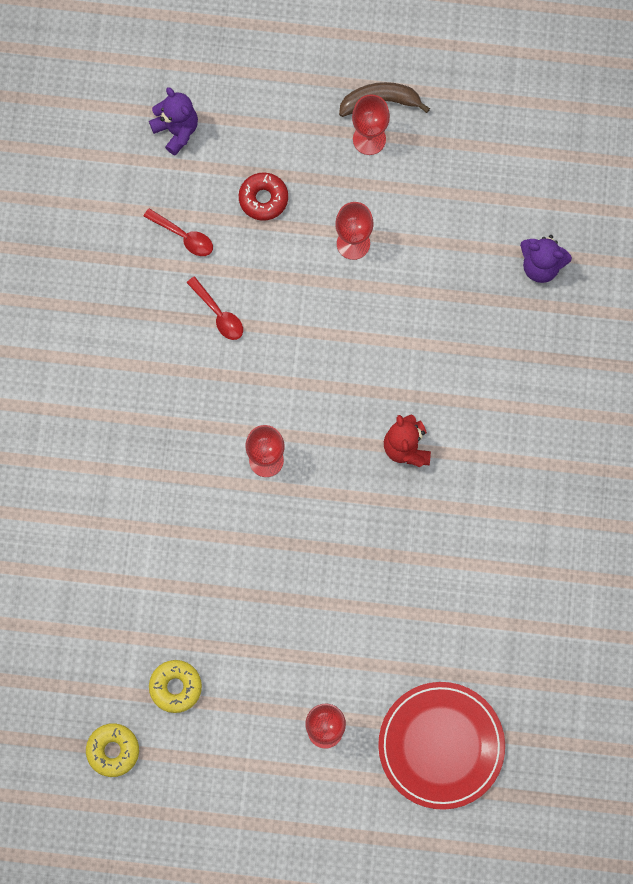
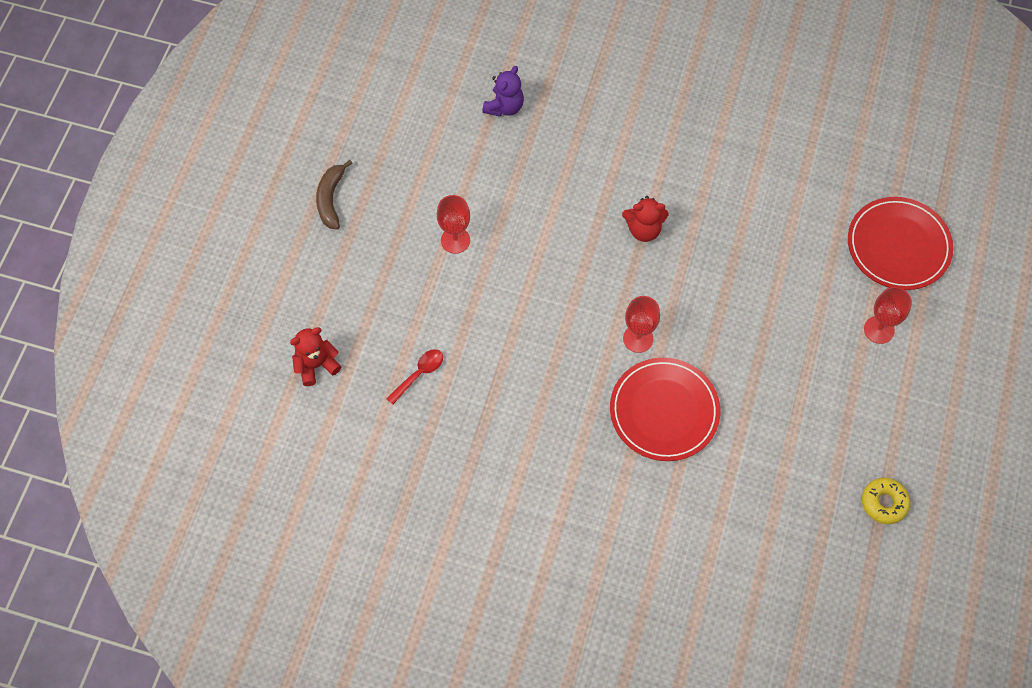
camera: 80 degrees left, 10 degrees down
(175, 687) = (831, 442): yellow donut -> none
(176, 130) = (316, 365): purple teddy bear -> red teddy bear
(183, 500) = (664, 411): none -> red plate
(219, 314) = (498, 356): red spoon -> none
(263, 199) = (398, 304): red donut -> none
(369, 139) = (363, 213): red goblet -> none

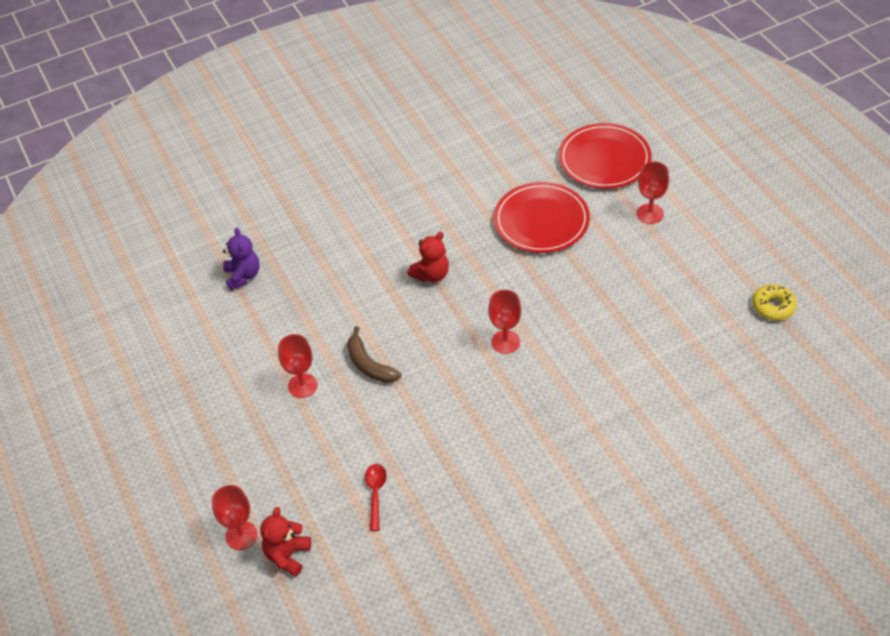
camera: 40 degrees left, 15 degrees down
(301, 321) = (241, 536): none -> red goblet
(331, 199) = (172, 435): brown banana -> brown banana (369, 365)
(664, 411) = (575, 370): red plate -> red plate (541, 221)

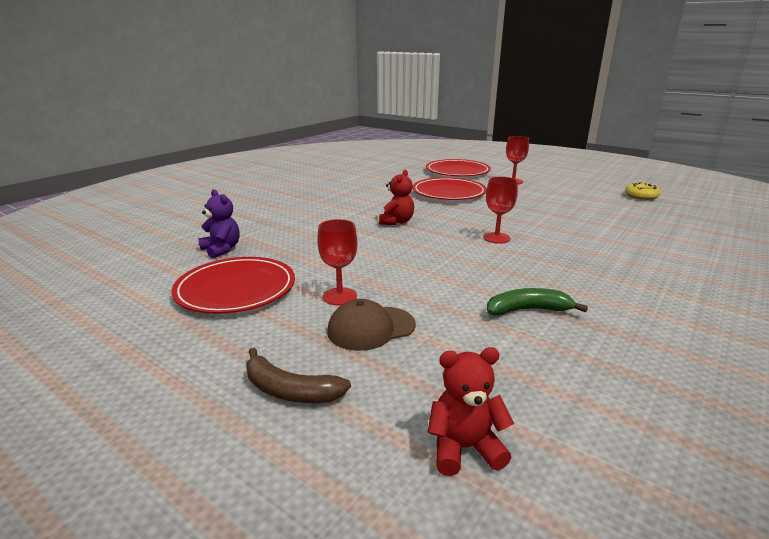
camera: 30 degrees left, 25 degrees down
(230, 346) = (236, 289): none -> red plate
(241, 536) = (375, 448): red goblet -> none
(287, 555) = (464, 448): red teddy bear -> red teddy bear turned 90 degrees clockwise
(302, 433) = (371, 328): none -> brown cap
(369, 365) = (395, 271): brown banana -> brown banana (290, 390)
(375, 493) = (505, 351): red spoon -> none
(432, 458) = (527, 310): none -> green banana

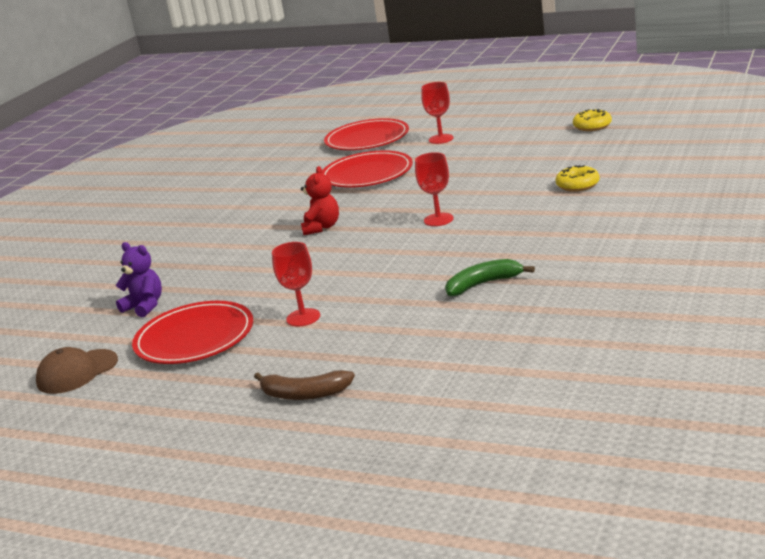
camera: 10 degrees left, 0 degrees up
(371, 328) = (347, 335): brown cap -> brown cap (77, 372)
(464, 448) = (454, 389): red teddy bear -> none
(630, 238) = (577, 185): none -> yellow donut

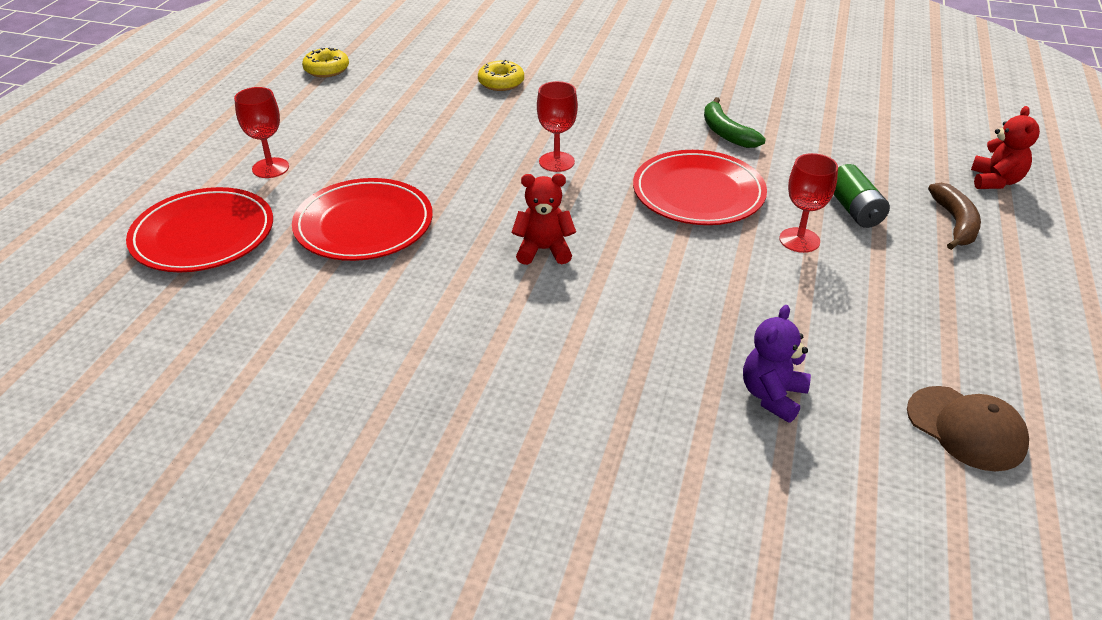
camera: 100 degrees left, 15 degrees up
(195, 338) = (857, 324): red plate -> red plate (698, 193)
(340, 344) = (854, 210): none -> green battery
(372, 428) = (995, 181): none -> red teddy bear

